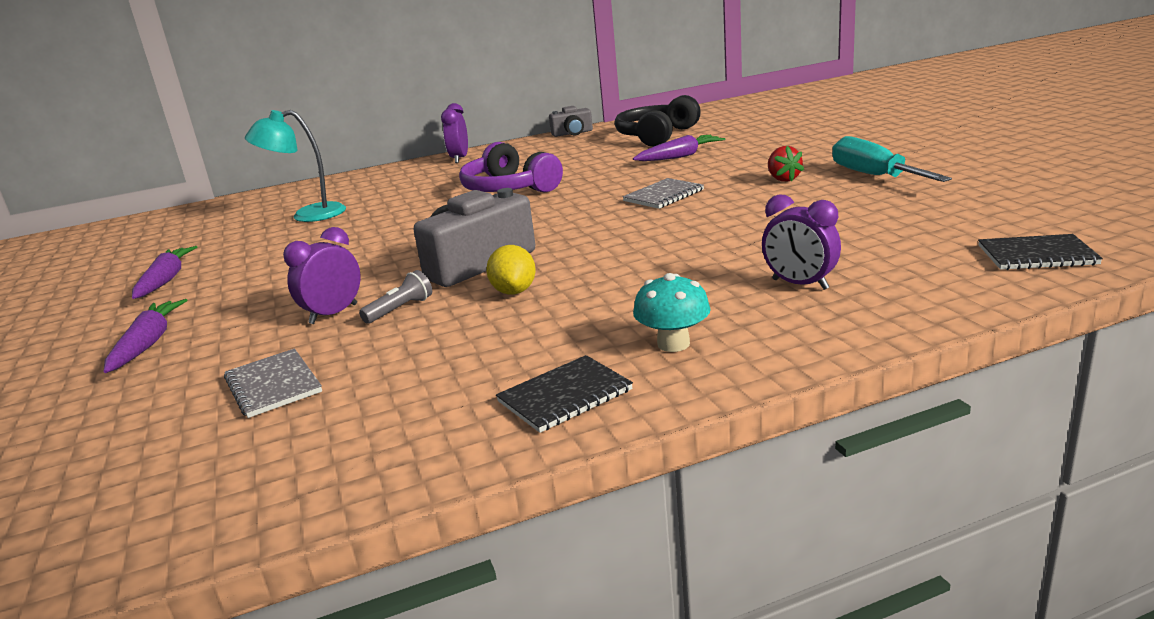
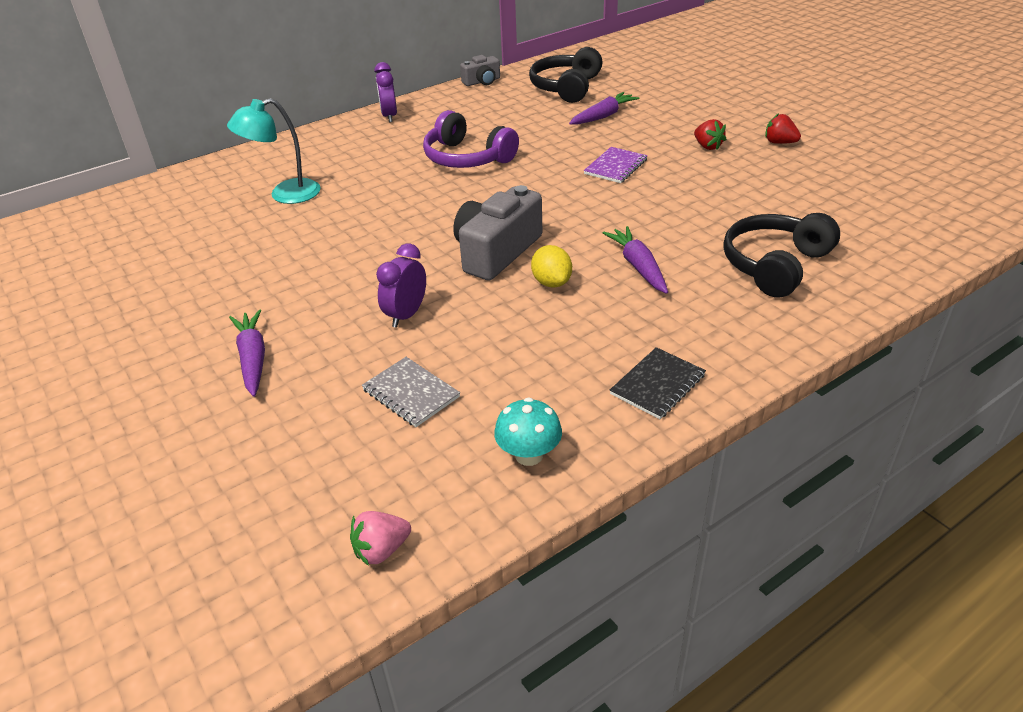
camera: 15 degrees left, 15 degrees up
(93, 543) = (381, 550): none -> pink strawberry
(166, 280) = (202, 283): purple carrot -> purple carrot (638, 266)
(400, 309) = (464, 307): grey flashlight -> none
(663, 195) = (615, 167): grey notebook -> purple notebook
(673, 344) = (711, 330): turquoise mushroom -> turquoise mushroom (529, 455)
(800, 284) = (775, 265): purple clock -> black headphones
(874, 176) = (779, 143): turquoise screwdriver -> red strawberry
(1036, 255) = (930, 230): black notebook -> none

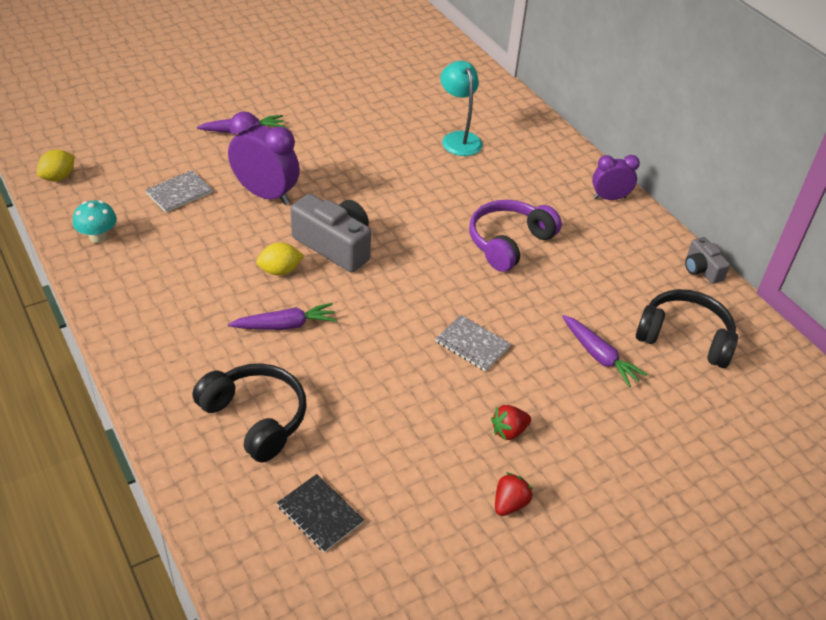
camera: 90 degrees right, 5 degrees up
(381, 550) = (58, 177): pink strawberry -> yellow lemon
(406, 315) = (265, 194): purple clock -> purple clock, size x1.66
(615, 167) = (472, 344): purple notebook -> grey notebook
(657, 385) = (133, 306): black notebook -> black notebook (320, 514)

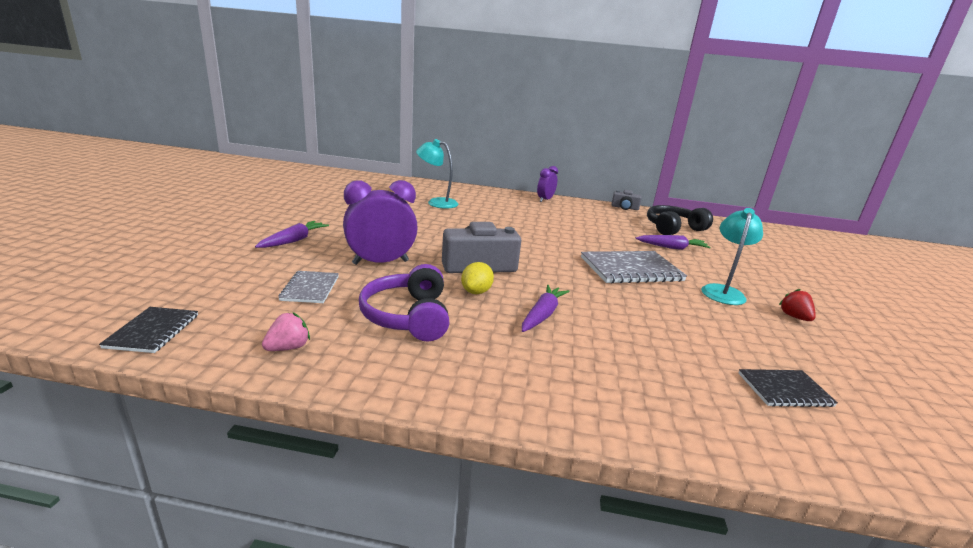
camera: 50 degrees left, 20 degrees down
(58, 177) = (153, 331): yellow lemon -> black notebook
(98, 236) = (288, 348): turquoise mushroom -> pink strawberry
(255, 418) = (645, 372): black headphones -> none
(472, 344) = (631, 269): grey notebook -> grey notebook, size x1.79
(509, 243) = (549, 228): purple headphones -> purple headphones (408, 316)
(509, 431) = (723, 291): red strawberry -> turquoise lamp

